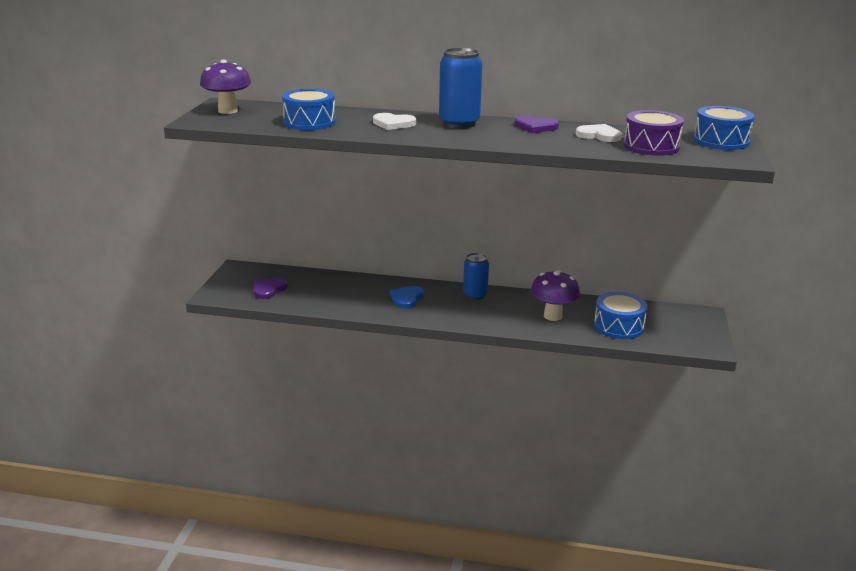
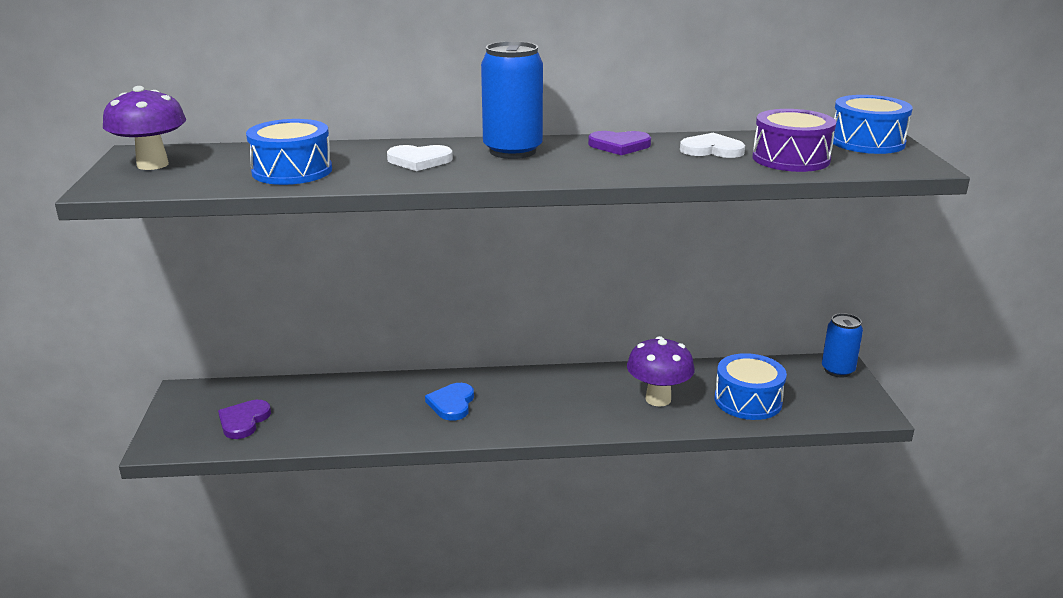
camera: 15 degrees left, 0 degrees up
(475, 295) = (542, 383): blue can -> blue can (837, 370)

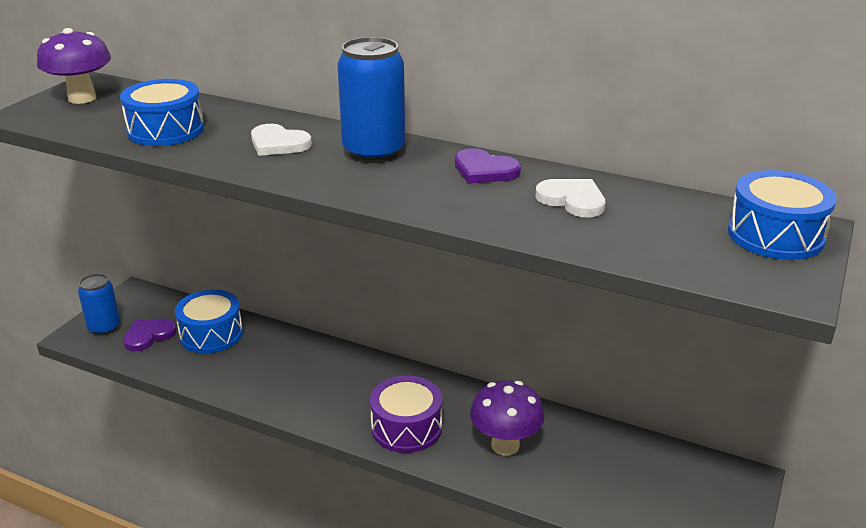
camera: 30 degrees right, 5 degrees up
(452, 404) = (316, 379): blue heart -> none
(748, 401) = (596, 483): blue drum -> blue drum (211, 334)
(791, 159) = (643, 236): purple drum -> purple drum (406, 427)
(837, 370) = (737, 485): blue can -> blue can (104, 328)

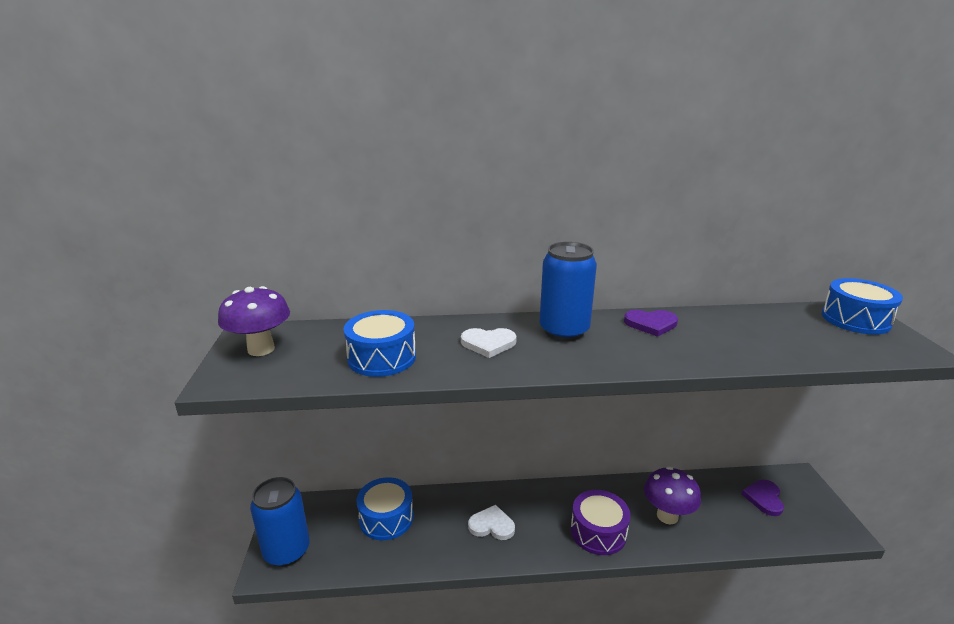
camera: 30 degrees left, 5 degrees down
(104, 328) = (287, 551): blue can -> blue can, size x1.53
(148, 335) = (334, 541): purple heart -> purple heart (764, 498)
(572, 200) = (731, 329): white heart -> white heart (492, 525)

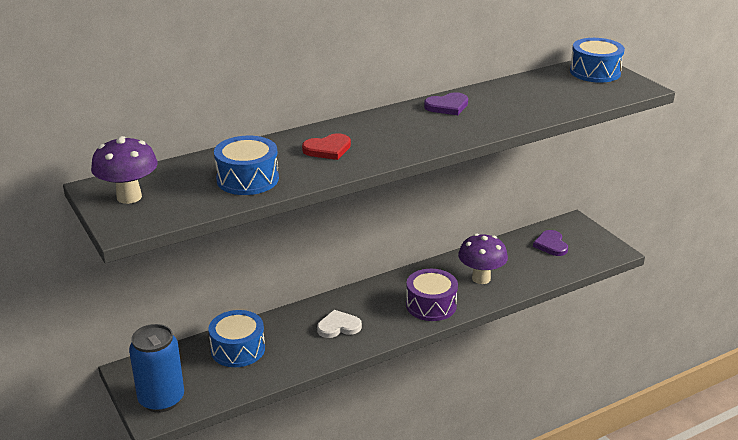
camera: 25 degrees left, 5 degrees up
(488, 344) = (328, 149): white heart -> red heart
(564, 331) = (382, 126): blue can -> none

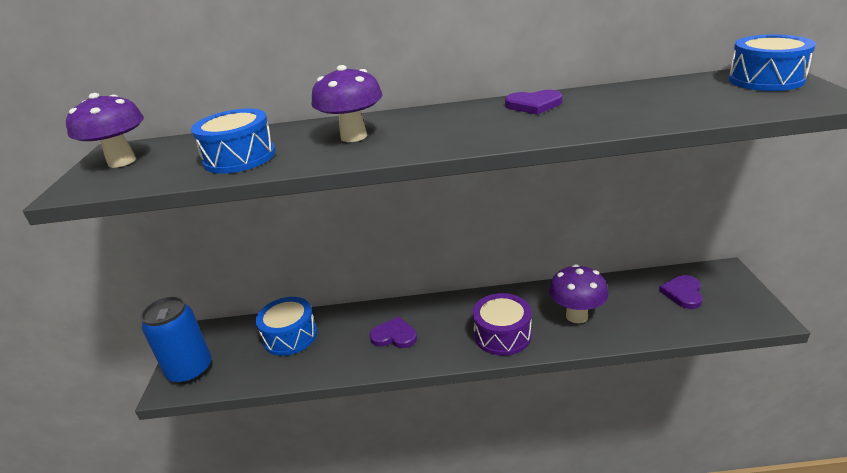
camera: 30 degrees right, 0 degrees up
(328, 149) = (354, 136): red heart -> purple mushroom
(338, 326) = (394, 336): white heart -> purple heart

